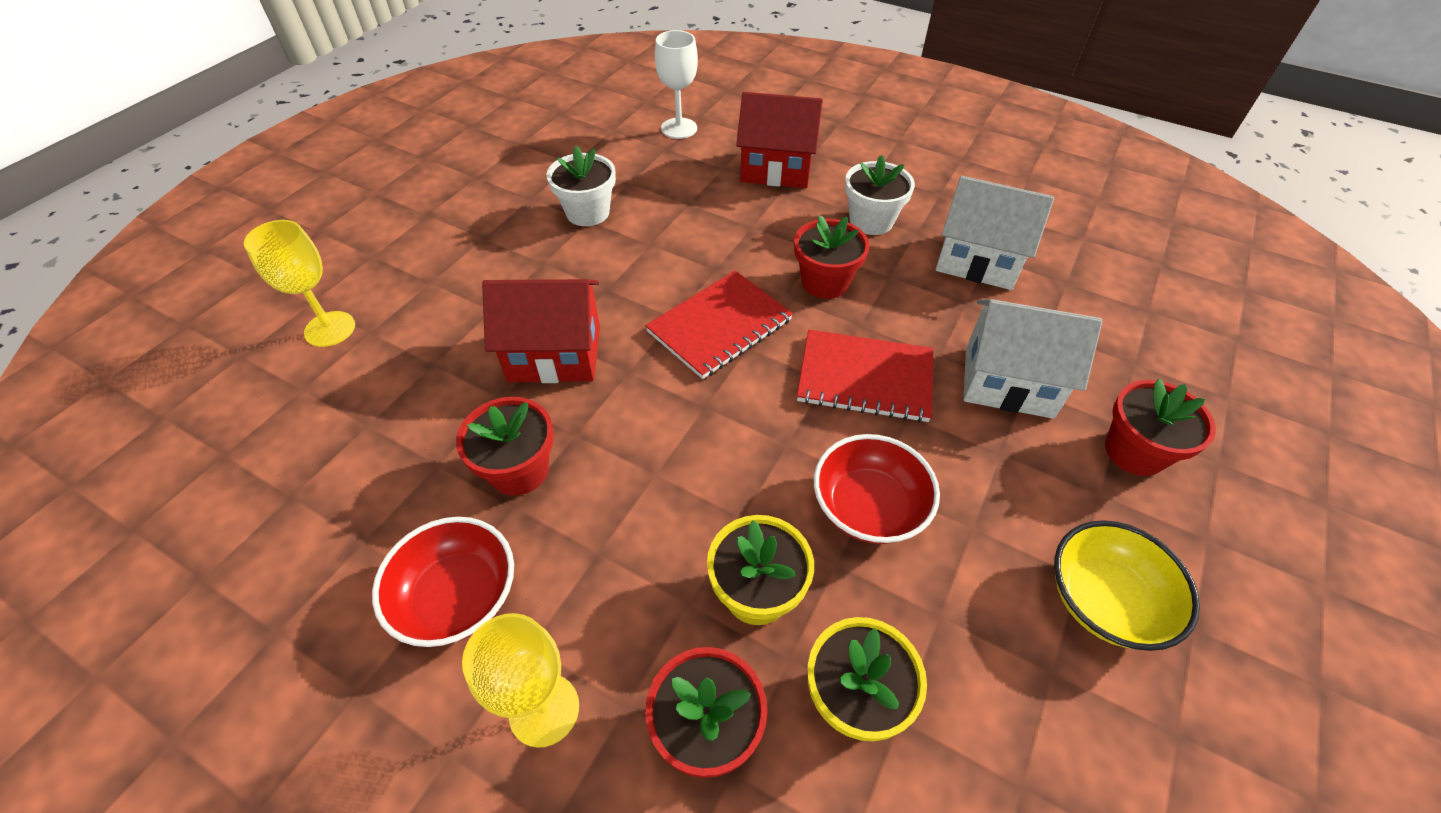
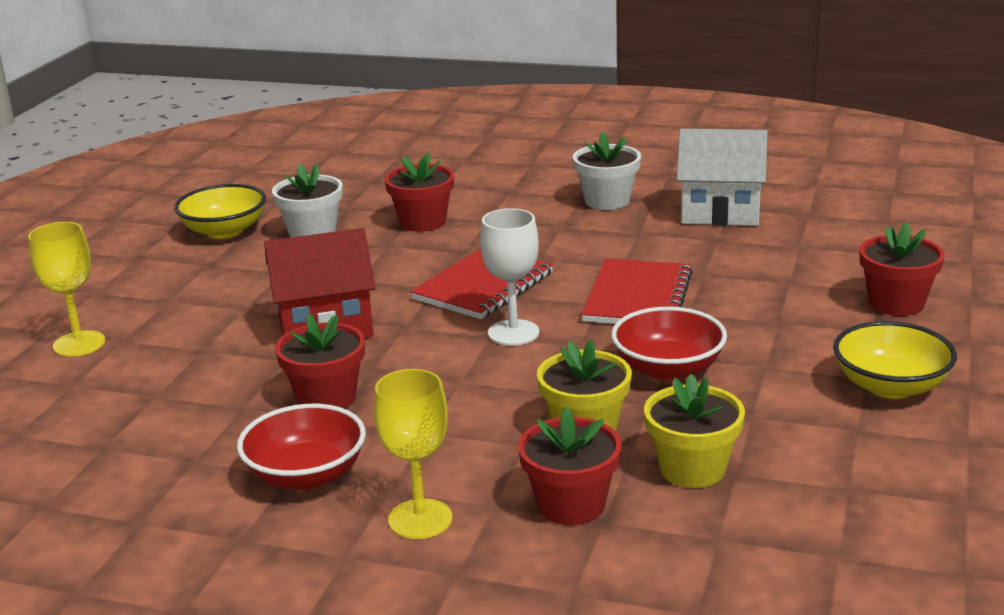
camera: 10 degrees left, 25 degrees down
(512, 193) = (224, 231): none -> yellow bowl
(679, 128) = (382, 165): white goblet -> white goblet (513, 333)
(776, 169) = (497, 179): red house -> none
(825, 282) = (576, 245): red flower pot -> red flower pot (423, 222)
(865, 378) = (637, 297): red notebook -> red notebook turned 75 degrees counterclockwise
(1008, 382) = (772, 280): white house -> none

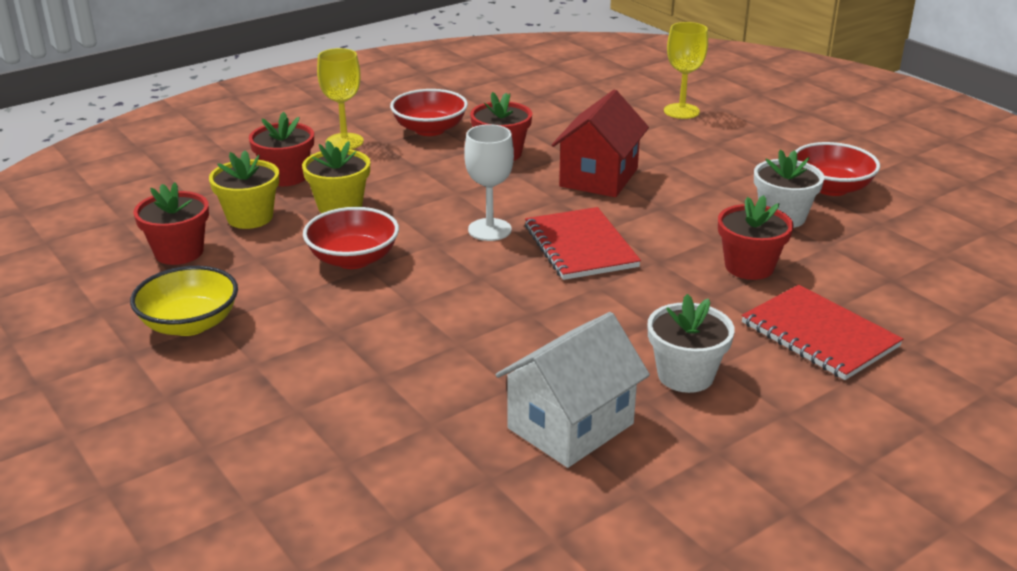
camera: 125 degrees right, 5 degrees up
(224, 231) = (831, 188): yellow bowl -> red bowl
(637, 297) = (467, 296): red notebook -> red notebook (819, 335)
(896, 303) = (265, 403): red flower pot -> red flower pot (179, 252)

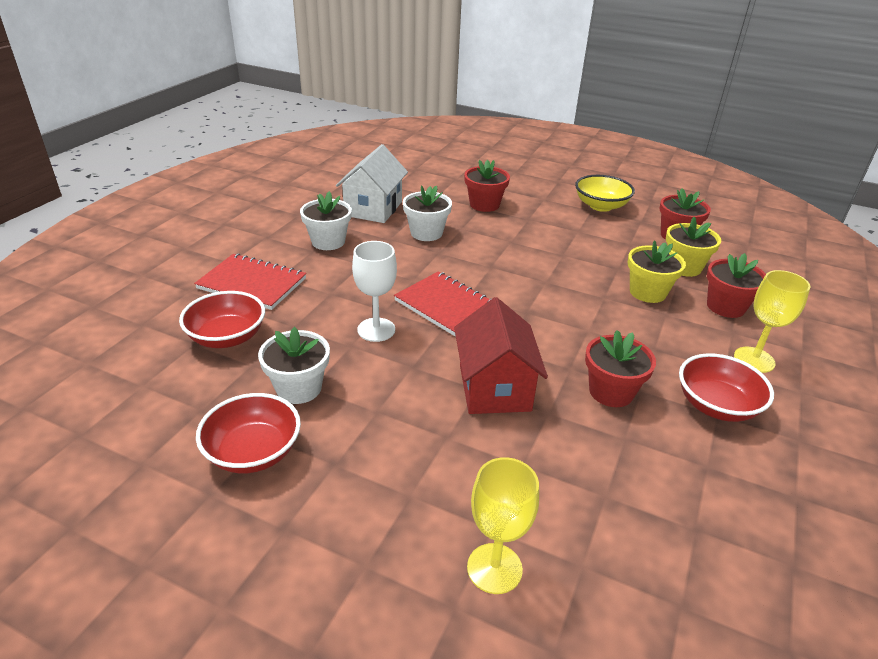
camera: 150 degrees right, 5 degrees up
(353, 259) = (579, 257): red bowl -> red bowl (227, 337)
(489, 230) = (524, 302): white goblet -> white goblet (376, 330)
(520, 350) = (426, 233): none -> white flower pot
(749, 267) = (314, 324): red flower pot -> red flower pot (484, 205)

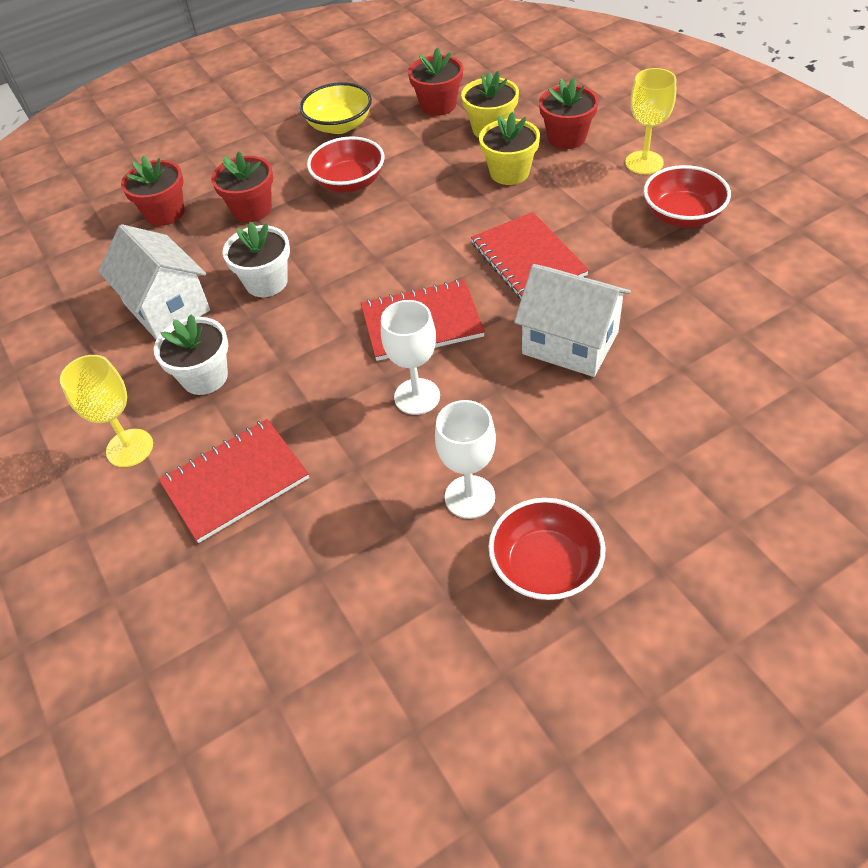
camera: 50 degrees left, 15 degrees up
(227, 337) = (330, 537): red bowl -> red bowl (349, 183)
(299, 388) = (470, 497): white flower pot -> white goblet
(494, 388) = (570, 343): red house -> white house
(494, 568) = (778, 438): yellow goblet -> yellow goblet (130, 448)
(564, 334) = (528, 259): none -> red notebook
(611, 392) = (626, 268): red flower pot -> red flower pot (165, 213)

